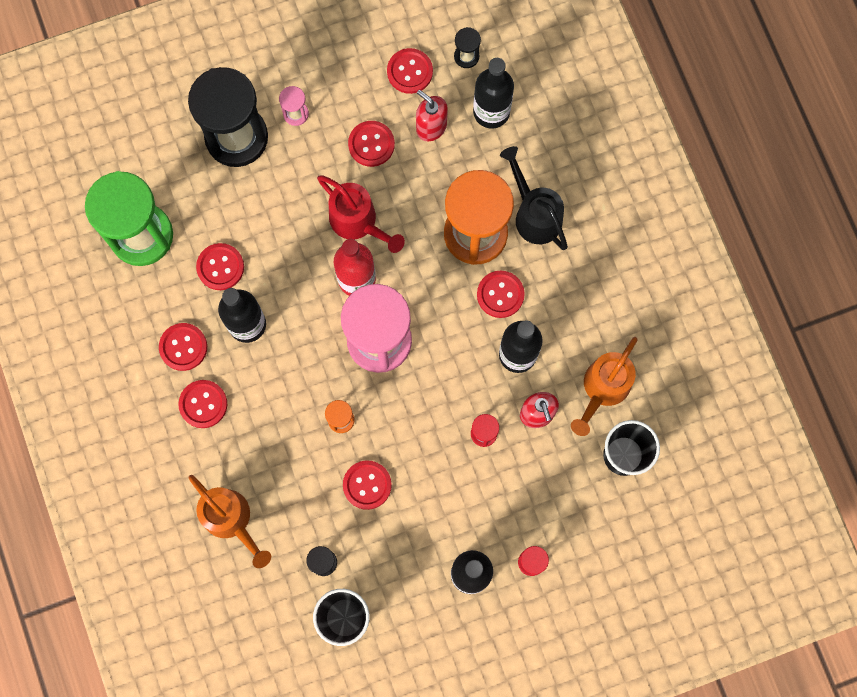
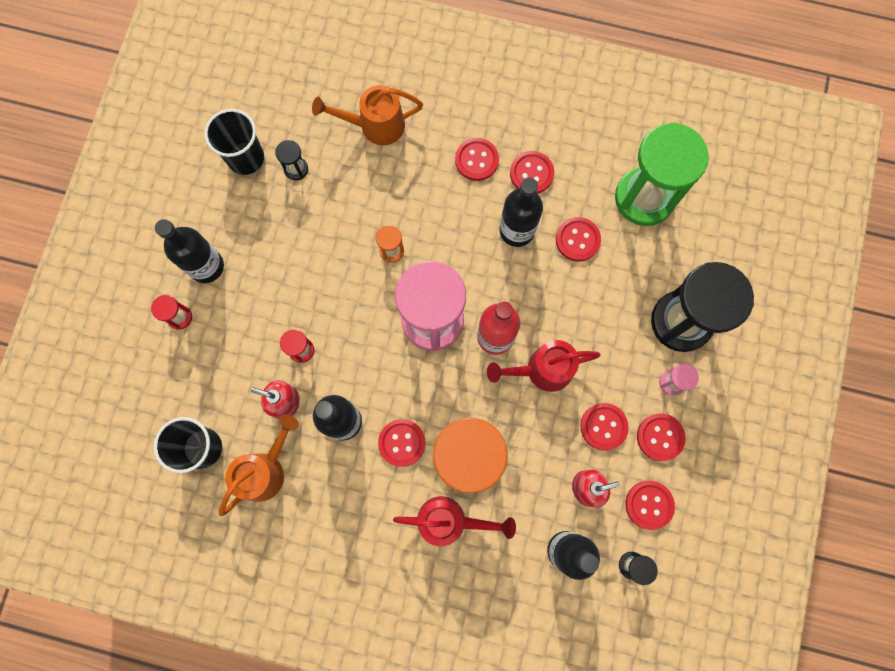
camera: 125 degrees right, 0 degrees up
(367, 485) = (328, 237): red button -> red button (660, 437)
(534, 214) = (449, 521): black watering can -> red watering can
(603, 389) = (265, 470): orange watering can -> orange watering can turned 60 degrees clockwise

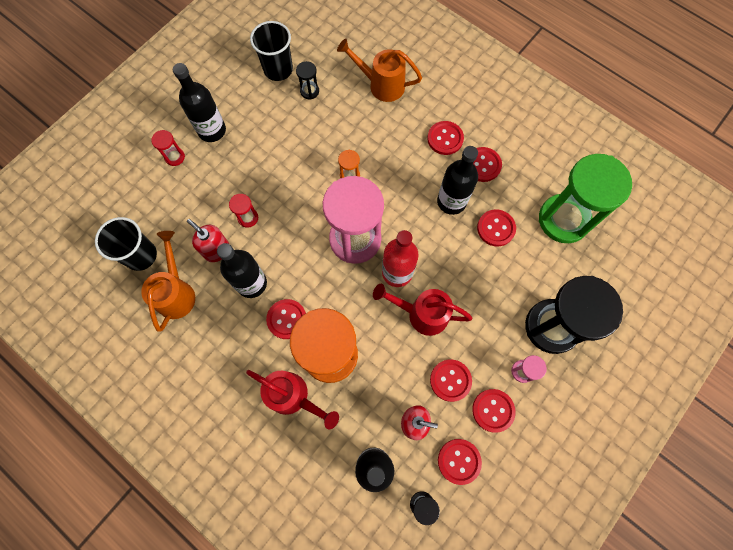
camera: 25 degrees right, 5 degrees down
(265, 470) = (176, 292): orange watering can -> orange watering can turned 60 degrees counterclockwise

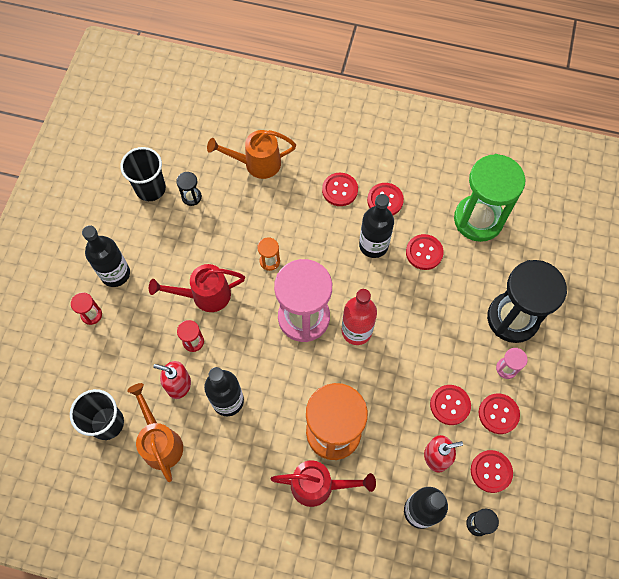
camera: 25 degrees left, 5 degrees down
(287, 319) = (277, 418): red button -> none
(422, 314) = (396, 358): red watering can -> red watering can (205, 295)

